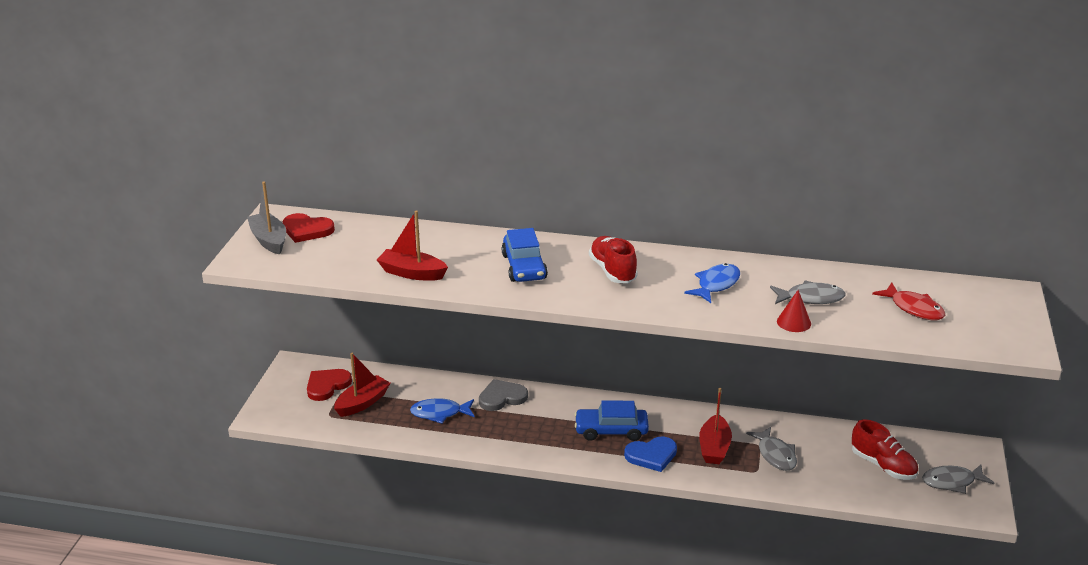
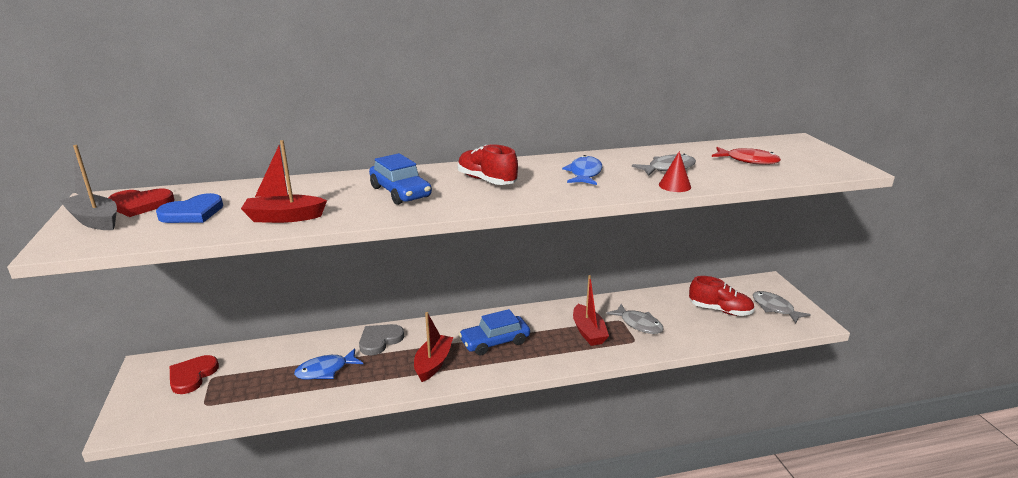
camera: 25 degrees left, 5 degrees down
(362, 403) = (238, 382): red boat -> red boat (433, 364)
(651, 455) = (543, 353): blue heart -> blue heart (192, 213)
(952, 482) = (775, 308): grey fish -> grey fish turned 90 degrees clockwise

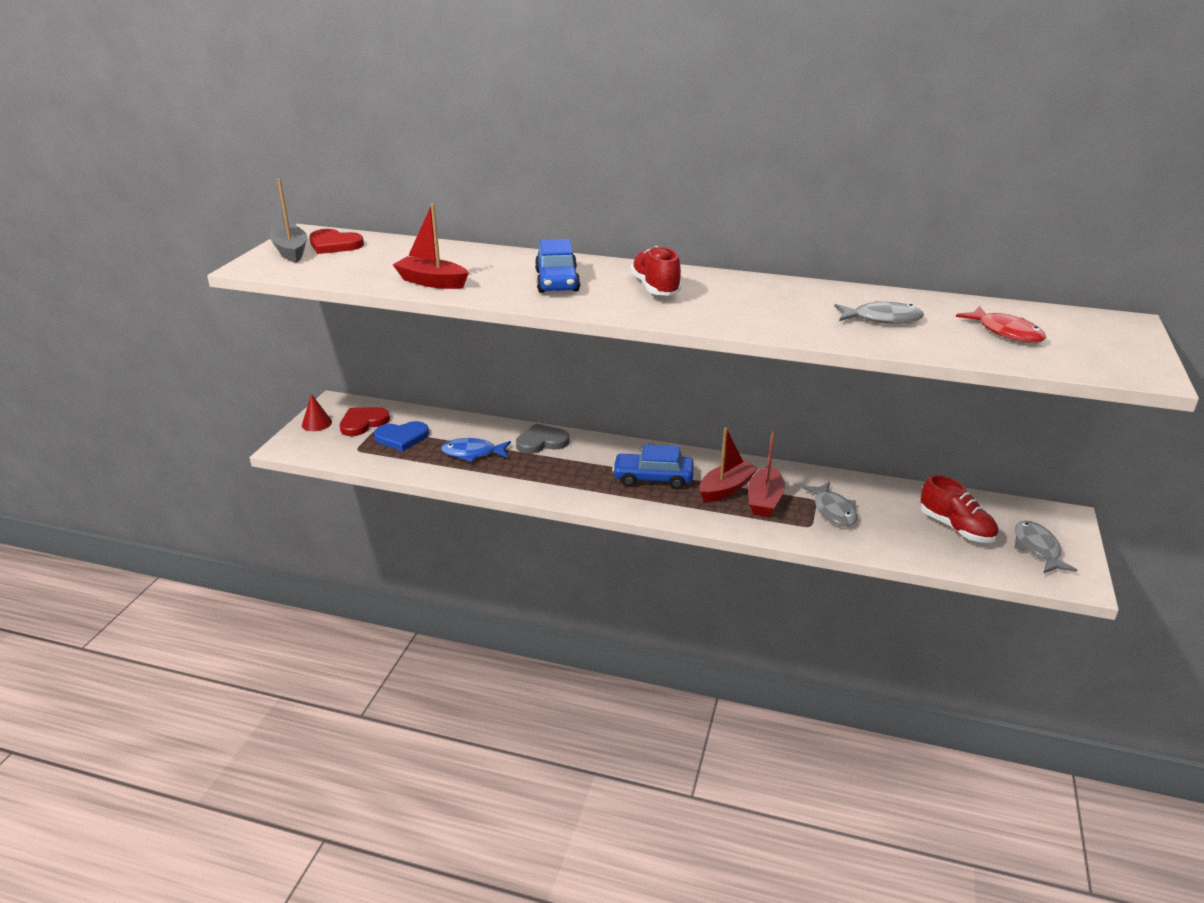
camera: 30 degrees right, 5 degrees up
(192, 213) = (365, 261): blue heart -> blue heart (402, 438)
(433, 364) = (574, 479): red boat -> red boat (726, 489)
(584, 174) = (772, 303): blue fish -> none
(674, 185) = (860, 339): red cone -> red cone (316, 423)

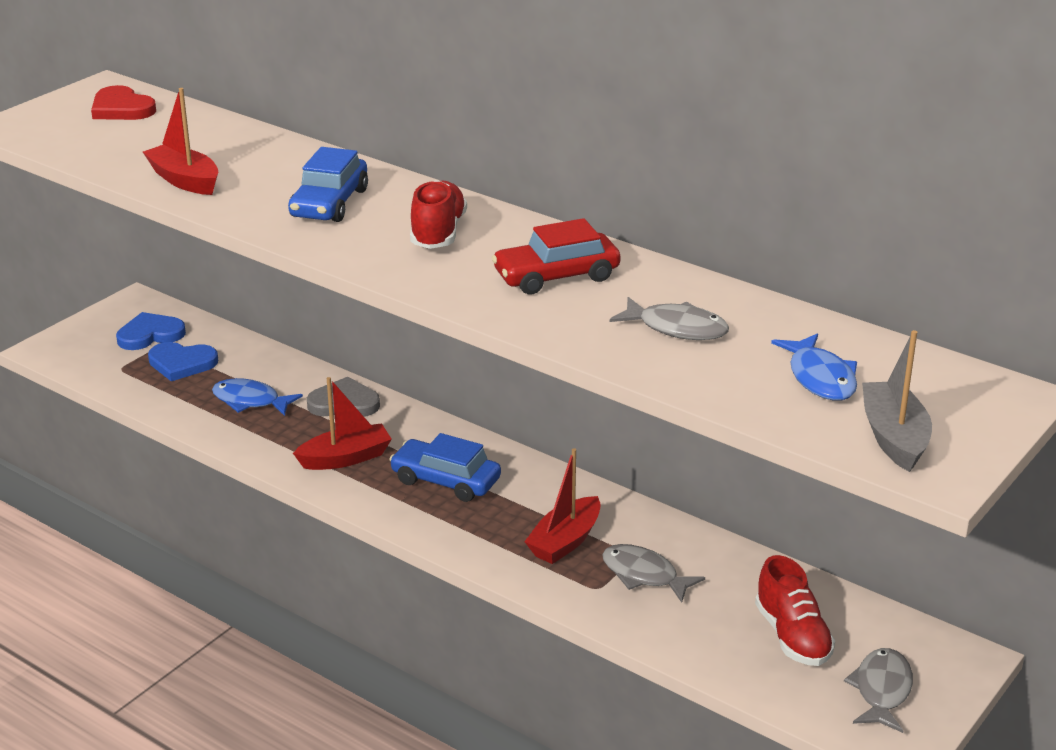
camera: 20 degrees right, 0 degrees up
(291, 251) = (67, 111): grey boat -> grey boat (894, 437)
(316, 423) = (97, 325): red cone -> none
(363, 423) = (150, 335): red heart -> blue heart
(726, 489) = (528, 515): red boat -> red boat (345, 458)
(766, 301) = (556, 276): none -> red car
(833, 511) = (644, 575): grey fish -> grey fish turned 120 degrees clockwise
(1006, 332) = (820, 378): red fish -> blue fish

